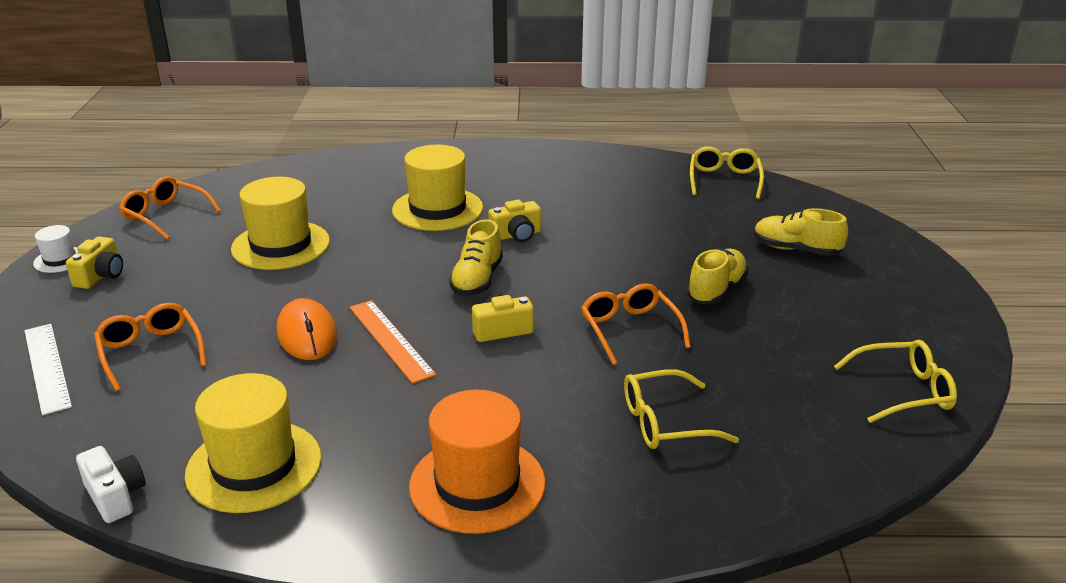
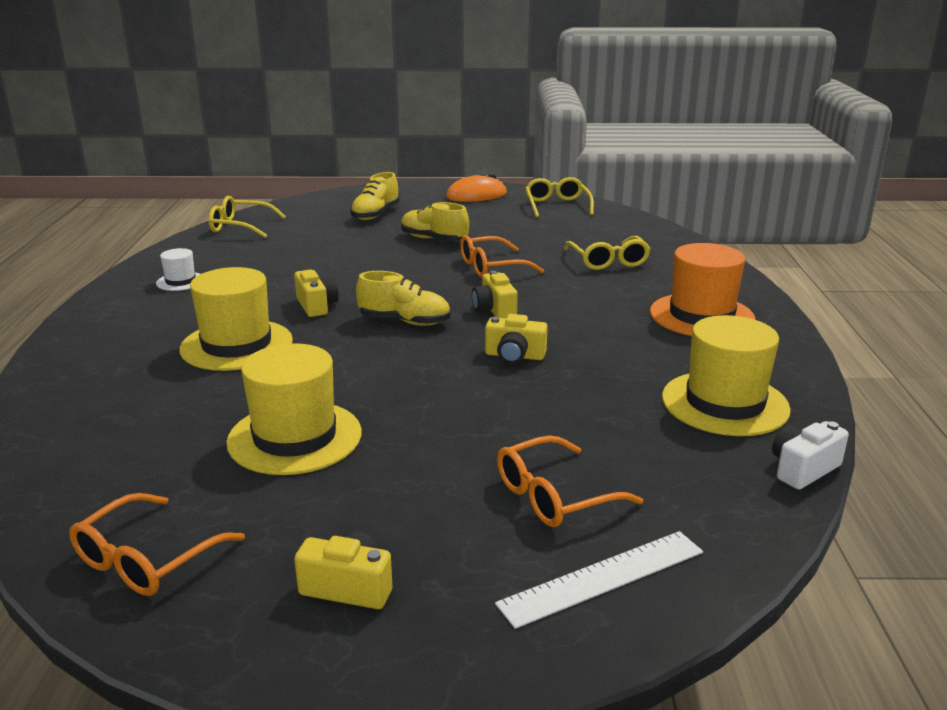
camera: 90 degrees left, 5 degrees down
(60, 260) = (279, 654): white hat -> white hat (180, 281)
(307, 334) = (507, 399): orange mouse -> orange mouse (476, 195)
(390, 340) = (514, 356): orange ruler -> yellow camera

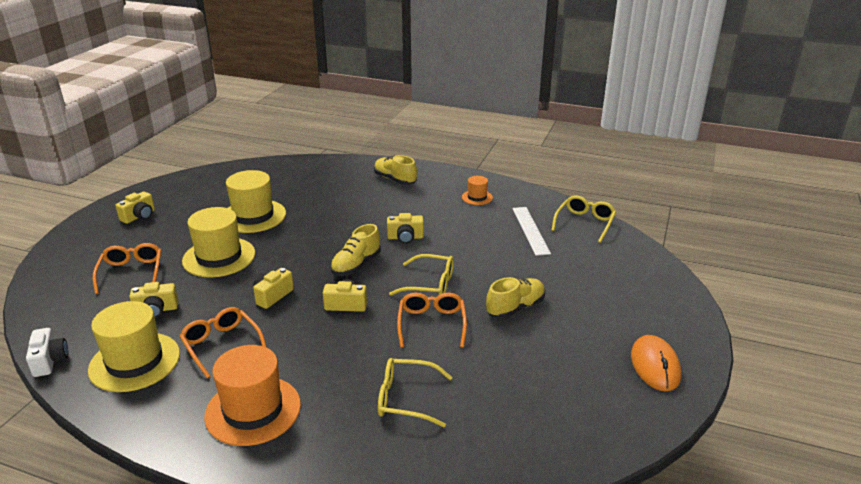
camera: 110 degrees right, 5 degrees up
(146, 559) = (202, 183): orange glasses -> orange glasses (221, 345)
(180, 281) = (477, 197): white hat -> orange hat
(237, 345) = (367, 209): yellow hat -> yellow hat (219, 257)
(375, 214) = (599, 288): yellow shoe -> yellow shoe (395, 180)
(557, 205) = (600, 420): yellow glasses -> yellow glasses (430, 284)
(602, 577) = (71, 269): white ruler -> white ruler (530, 230)
(621, 429) = (156, 310): none -> yellow camera

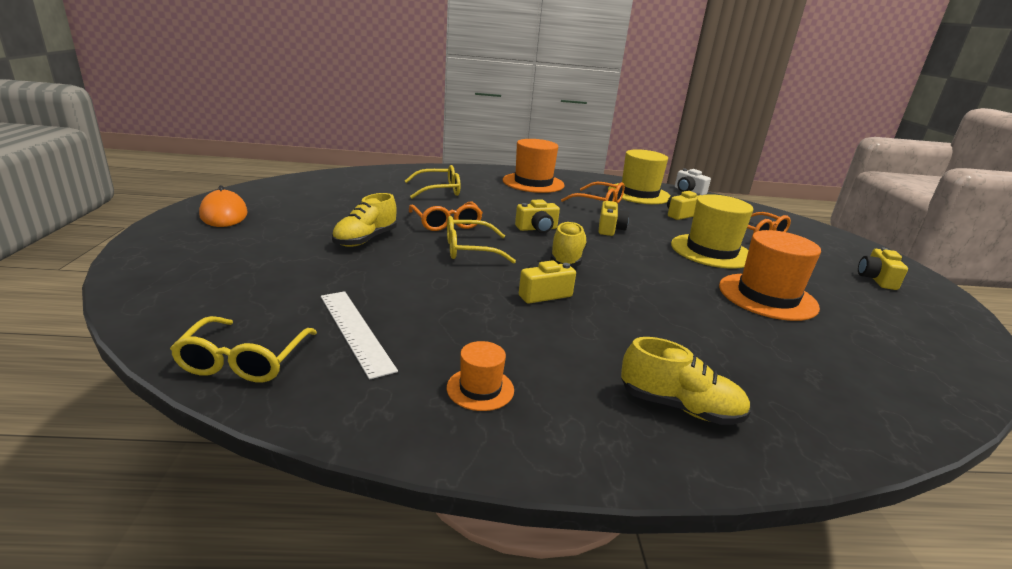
camera: 155 degrees right, 5 degrees down
(253, 216) = (767, 296): yellow hat -> orange hat

